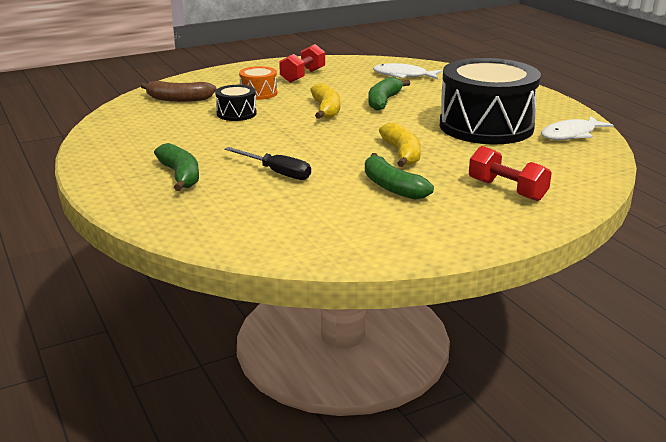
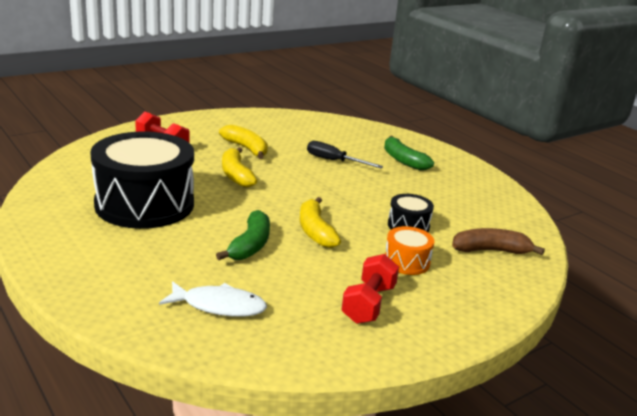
camera: 170 degrees right, 0 degrees up
(392, 187) = (246, 148): green banana -> yellow banana
(571, 134) = (63, 192): white fish -> none

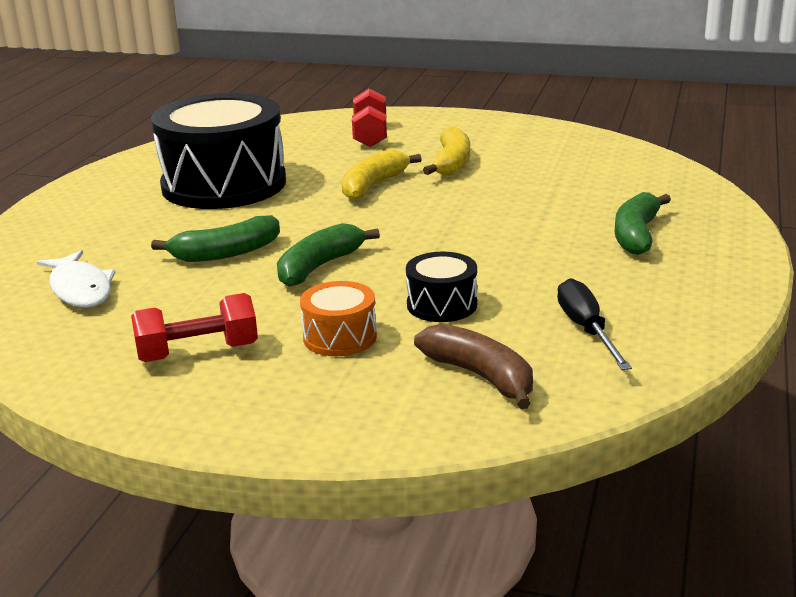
camera: 55 degrees right, 0 degrees up
(315, 231) = (319, 266): yellow banana -> green banana
(334, 161) = (530, 206): black screwdriver -> black screwdriver (587, 330)

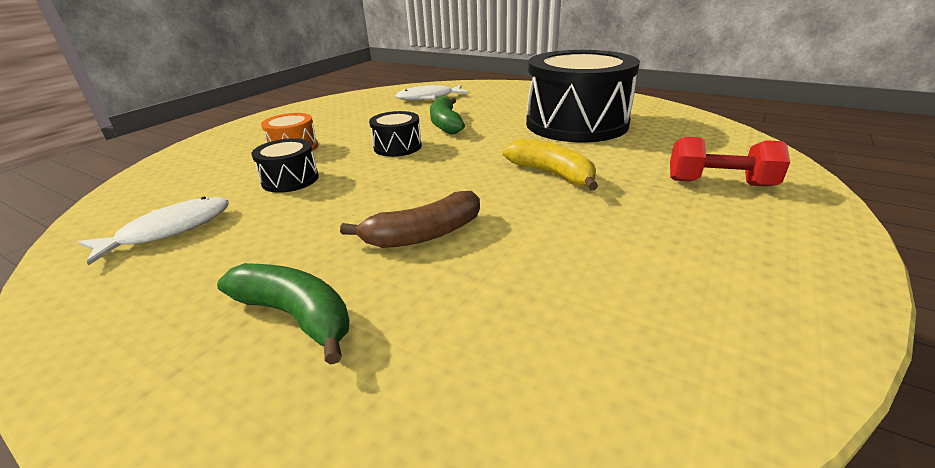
camera: 105 degrees right, 5 degrees up
(198, 352) = (326, 119): red dumbbell -> none
(319, 266) = (397, 147): green banana -> black drum
(451, 163) = (612, 221): yellow banana -> none
(481, 376) = (185, 181): brown banana -> brown banana (423, 234)
(587, 330) = (169, 230): black screwdriver -> white fish

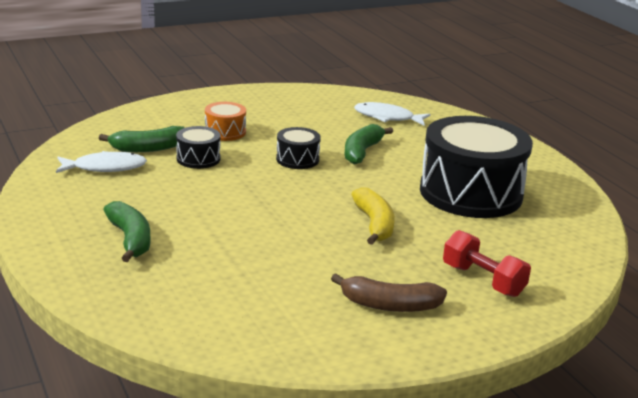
camera: 30 degrees right, 5 degrees down
(215, 189) = (148, 148): none -> green banana
(423, 234) = (235, 228): brown banana -> brown banana (389, 305)

